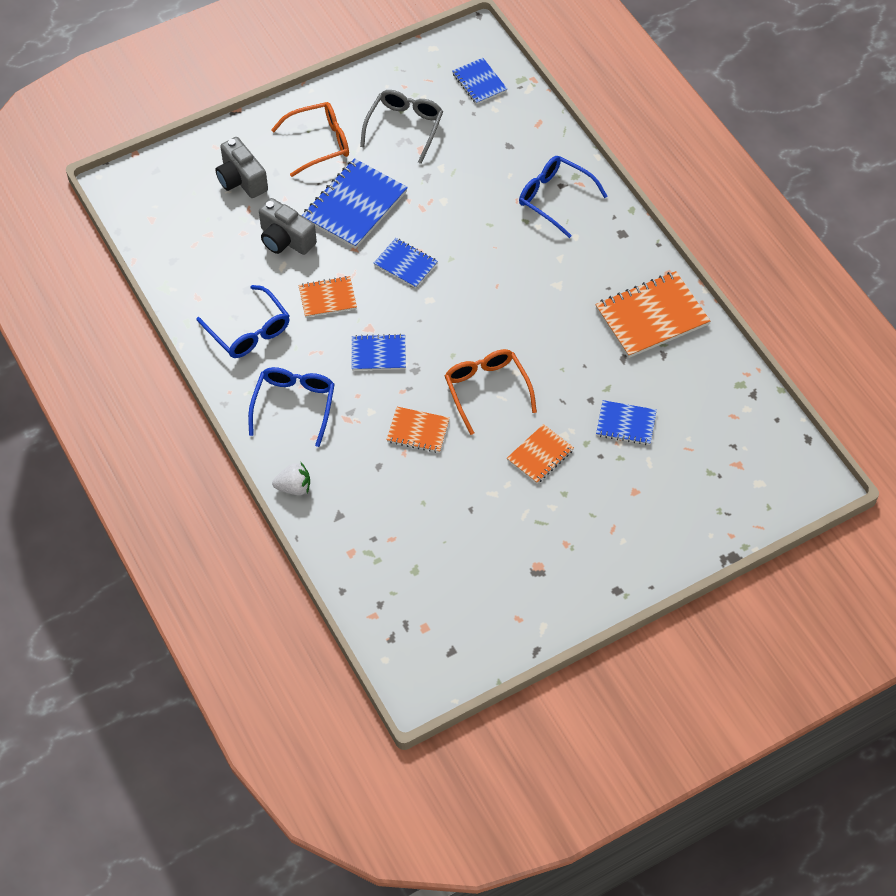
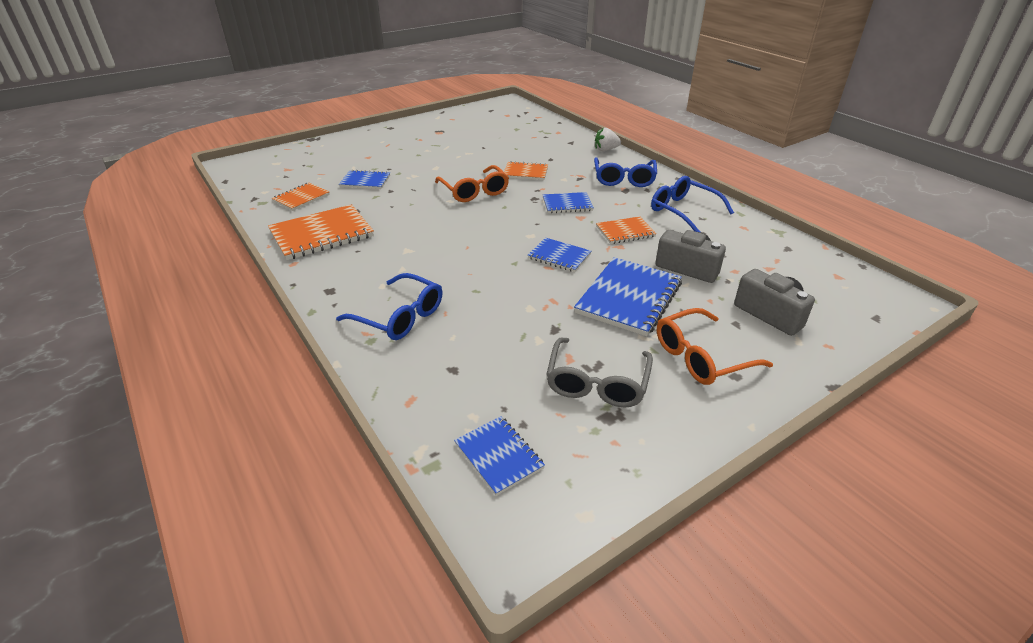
camera: 175 degrees right, 20 degrees down
(540, 455) = (433, 167): orange notebook -> orange notebook (301, 198)

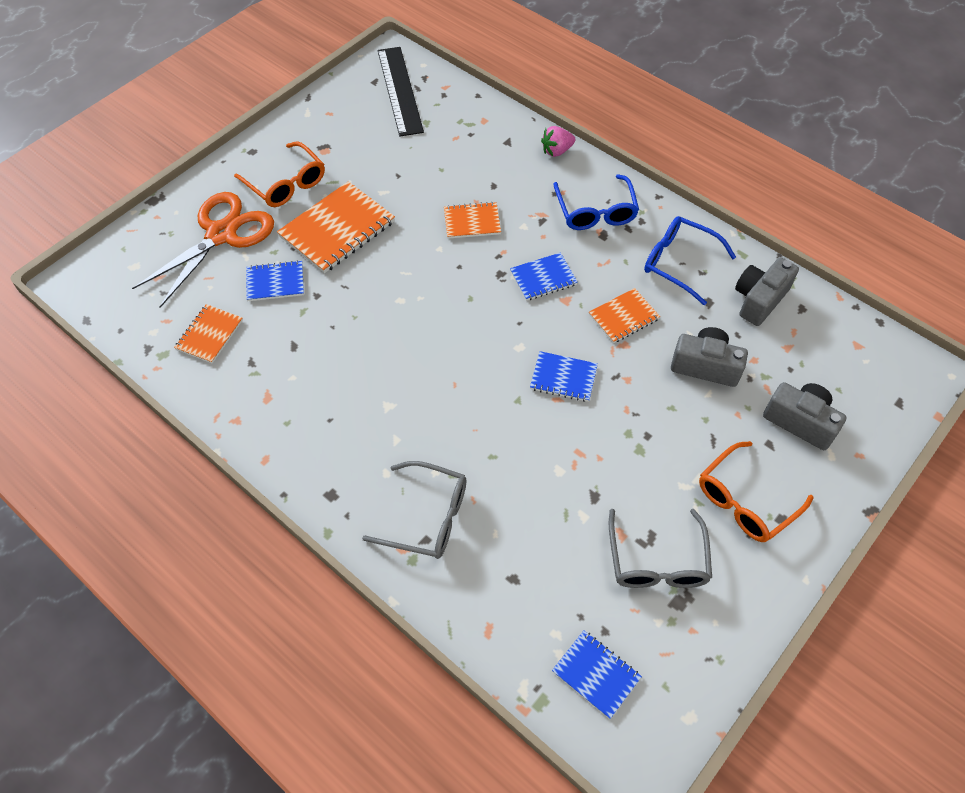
camera: 15 degrees left, 20 degrees up
(322, 234) = (272, 400): orange notebook -> orange notebook (337, 229)
(344, 157) = (221, 234): none -> orange scissors
(400, 317) = (427, 517): blue glasses -> grey glasses
(474, 191) = (423, 275): orange glasses -> orange glasses (286, 184)
(505, 115) = (399, 90): none -> black ruler
(606, 150) = (556, 151): white strawberry -> pink strawberry
(629, 298) = (656, 430): blue notebook -> none
(749, 238) = (759, 300): none -> grey camera

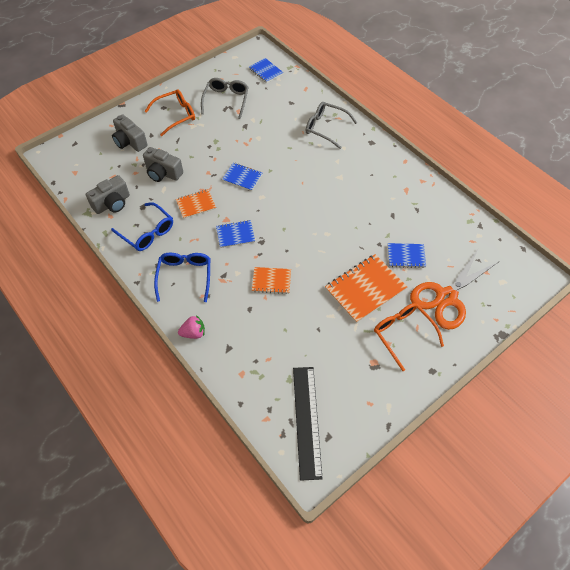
camera: 170 degrees left, 0 degrees up
(209, 335) = (444, 228): orange notebook -> none

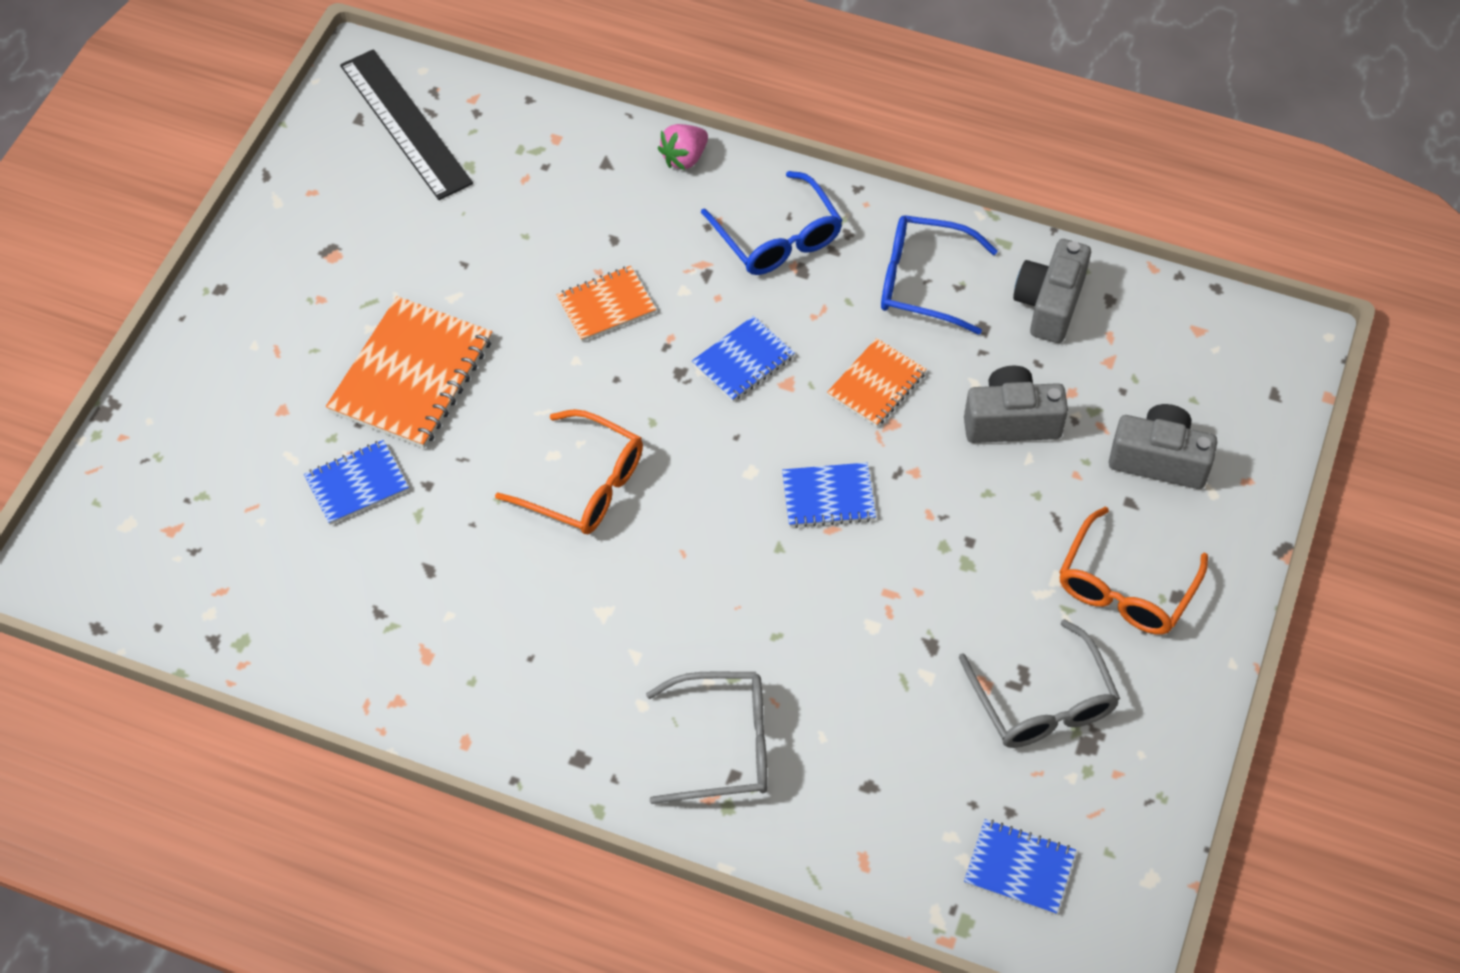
camera: 150 degrees right, 0 degrees up
(403, 334) = (299, 326): orange glasses -> orange glasses (584, 485)
(446, 297) = (238, 435): orange scissors -> none

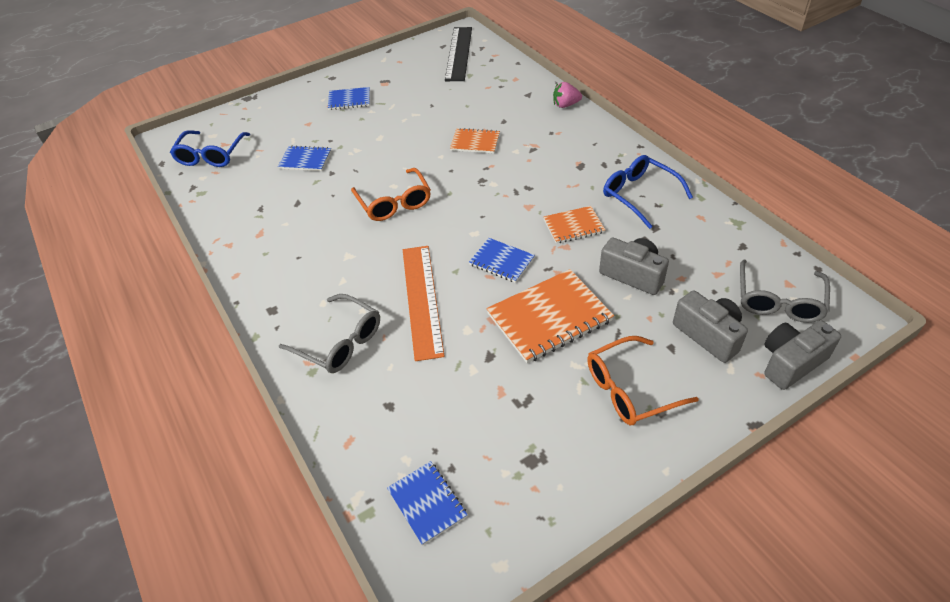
camera: 40 degrees right, 10 degrees down
(411, 375) = (368, 133): orange notebook -> orange notebook (549, 317)
(743, 361) = (516, 188): blue notebook -> blue notebook (349, 100)
(774, 618) = (422, 300): none -> orange ruler
(778, 238) = (580, 149): blue glasses -> blue glasses (211, 155)
(1042, 702) = (525, 421): grey glasses -> grey glasses (778, 301)
(1049, 304) = (703, 233): grey camera -> grey camera (791, 362)

